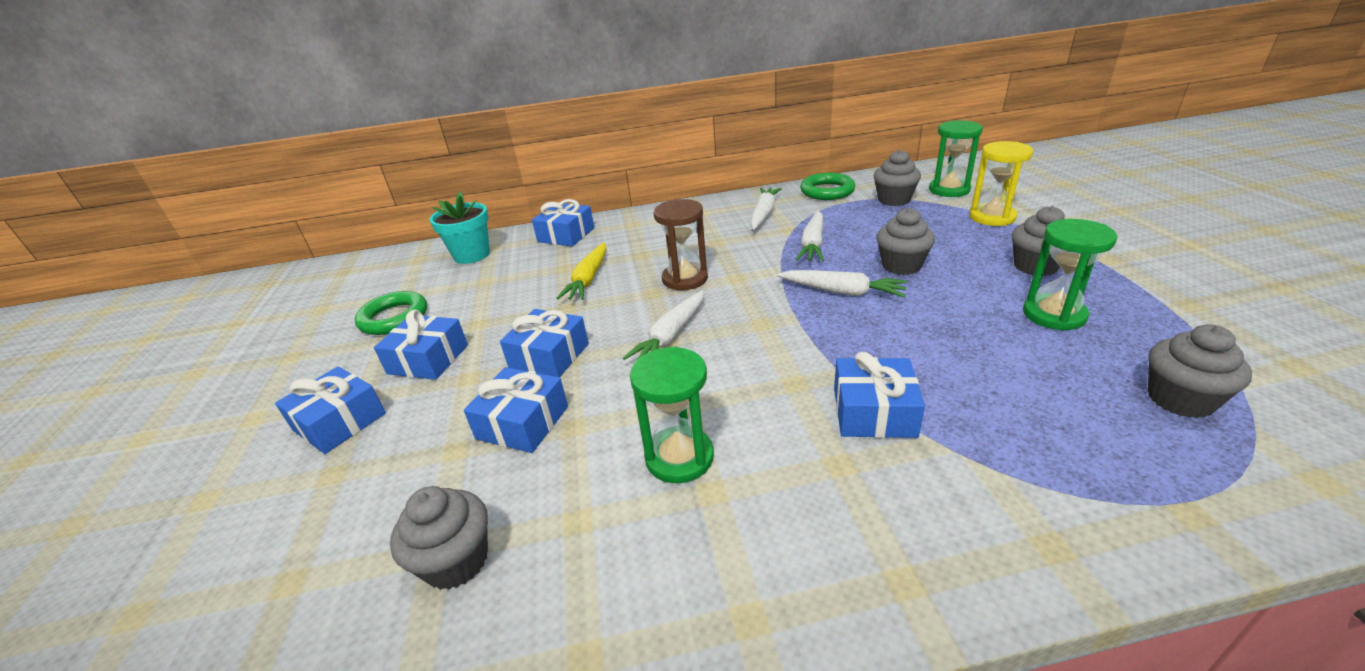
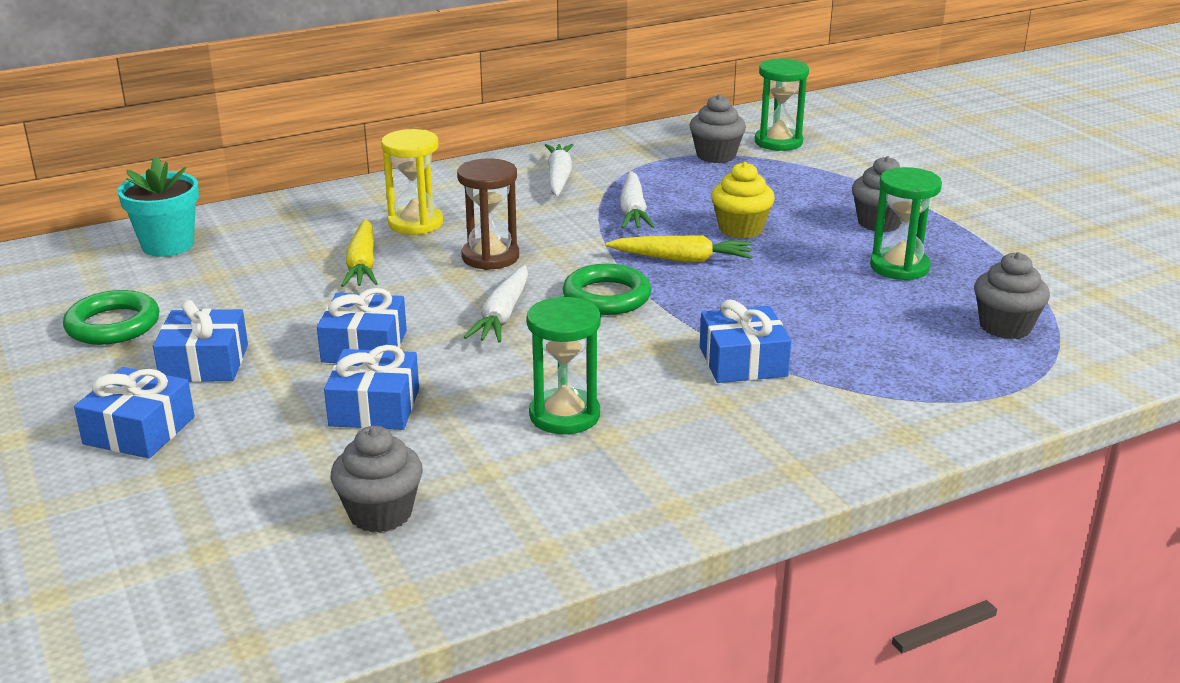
camera: 20 degrees left, 5 degrees down
(566, 235) = (295, 214): blue gift -> none
(827, 191) = (630, 147): green ring -> green ring (606, 297)
(841, 291) = (681, 259): white carrot -> yellow carrot
(901, 265) = (740, 229): grey cupcake -> yellow cupcake
(992, 217) = (830, 173): yellow hourglass -> yellow hourglass (415, 223)

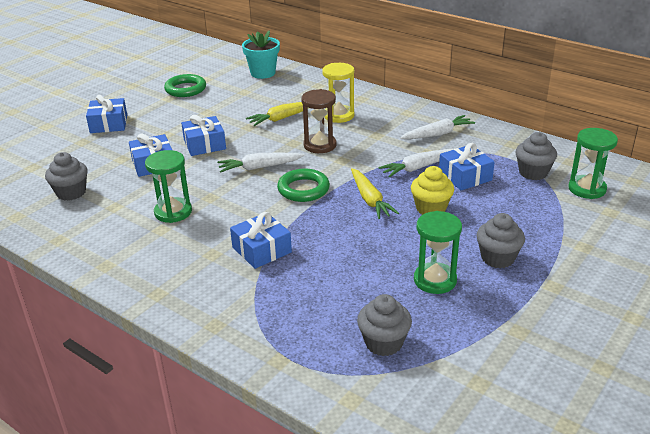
camera: 65 degrees right, 5 degrees up
(204, 363) = (167, 117): blue gift -> blue gift (465, 176)

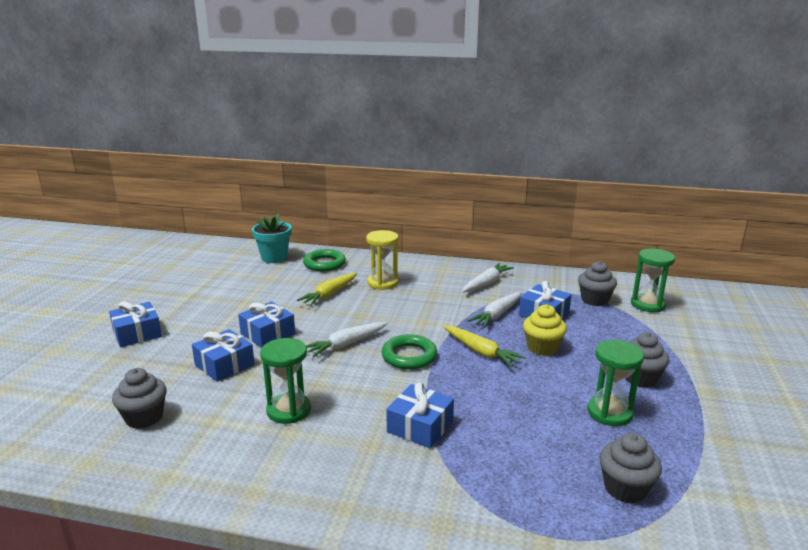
camera: 25 degrees left, 10 degrees down
(185, 89) = (202, 284): green ring -> green ring (324, 264)
(320, 145) = (388, 312): brown hourglass -> none

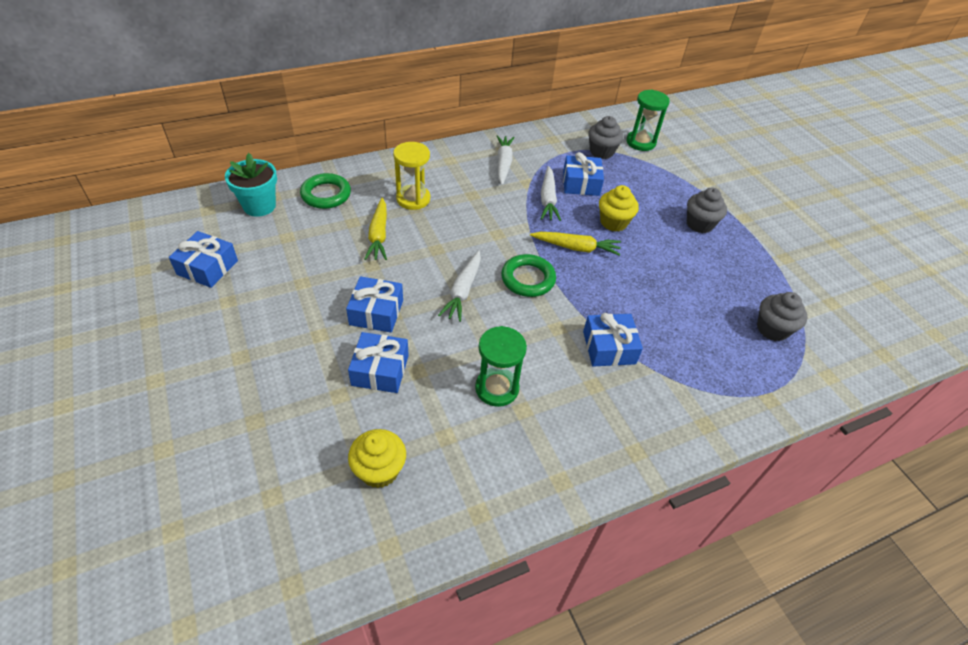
camera: 40 degrees left, 25 degrees up
(137, 333) = (234, 379): blue gift -> blue gift (207, 267)
(144, 417) = (379, 470): grey cupcake -> yellow cupcake
(609, 413) = (710, 267): green hourglass -> none

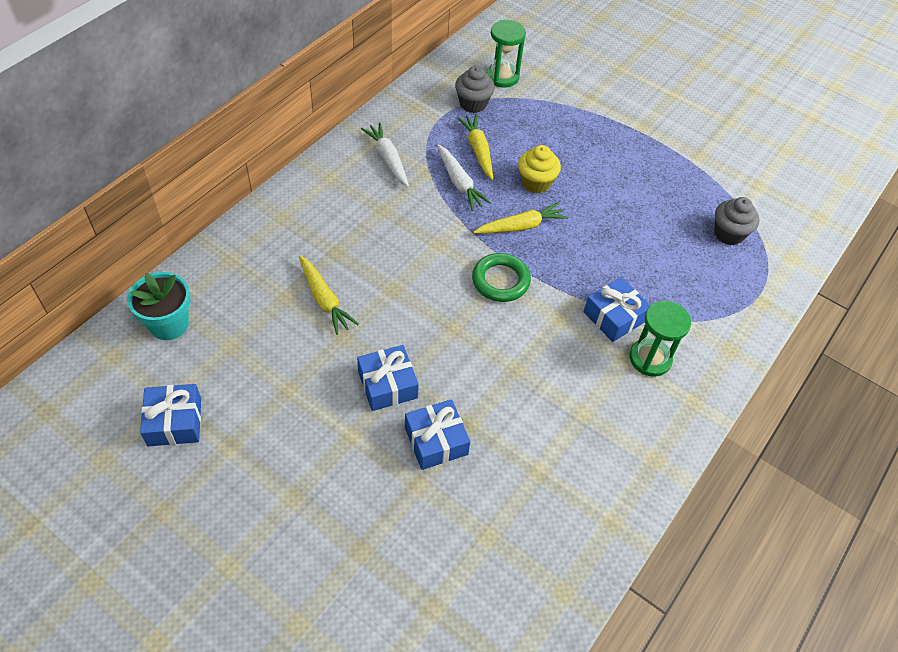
camera: 30 degrees left, 5 degrees up
(326, 194) = (231, 277): green ring -> none
(379, 470) = (506, 533): yellow cupcake -> none
(413, 199) = (327, 241): yellow hourglass -> none
(463, 290) = (451, 321): white carrot -> none
(497, 388) = (549, 404): green hourglass -> green hourglass (650, 359)
(581, 183) = (478, 151): blue gift -> yellow carrot
(699, 224) = (610, 151): grey cupcake -> none

